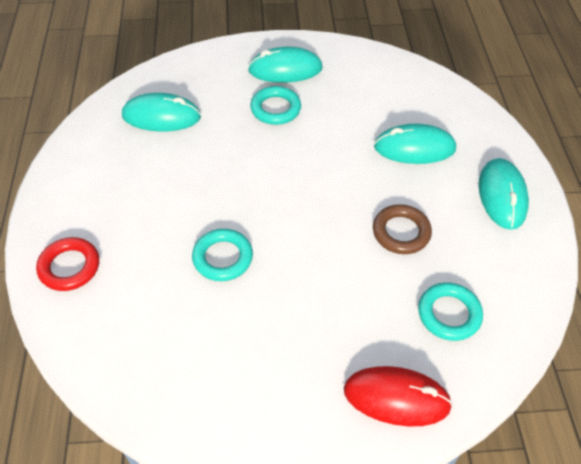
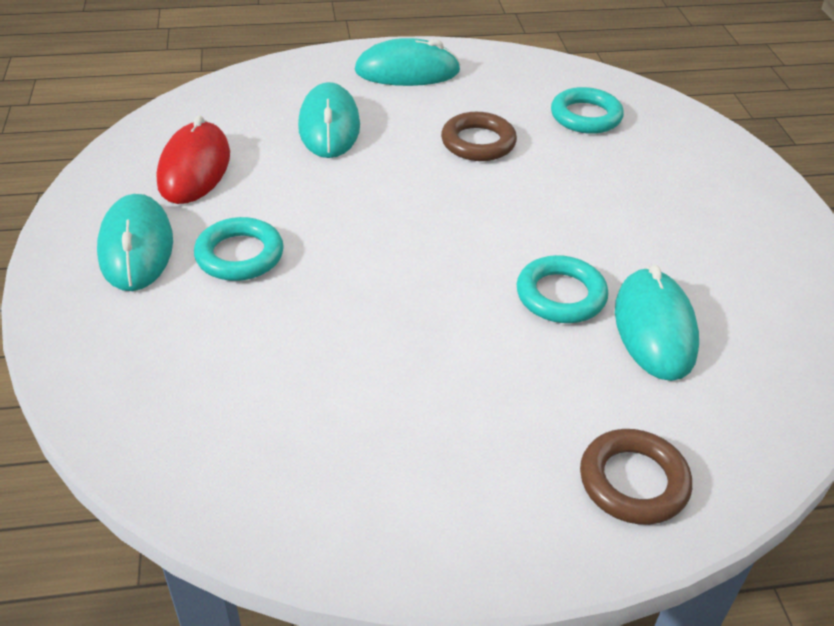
camera: 95 degrees left, 10 degrees down
(69, 267) = (633, 482): red ring -> brown ring
(161, 116) = (250, 404): turquoise mouse -> turquoise mouse (654, 328)
(396, 398) = (703, 154): red mouse -> red mouse (194, 168)

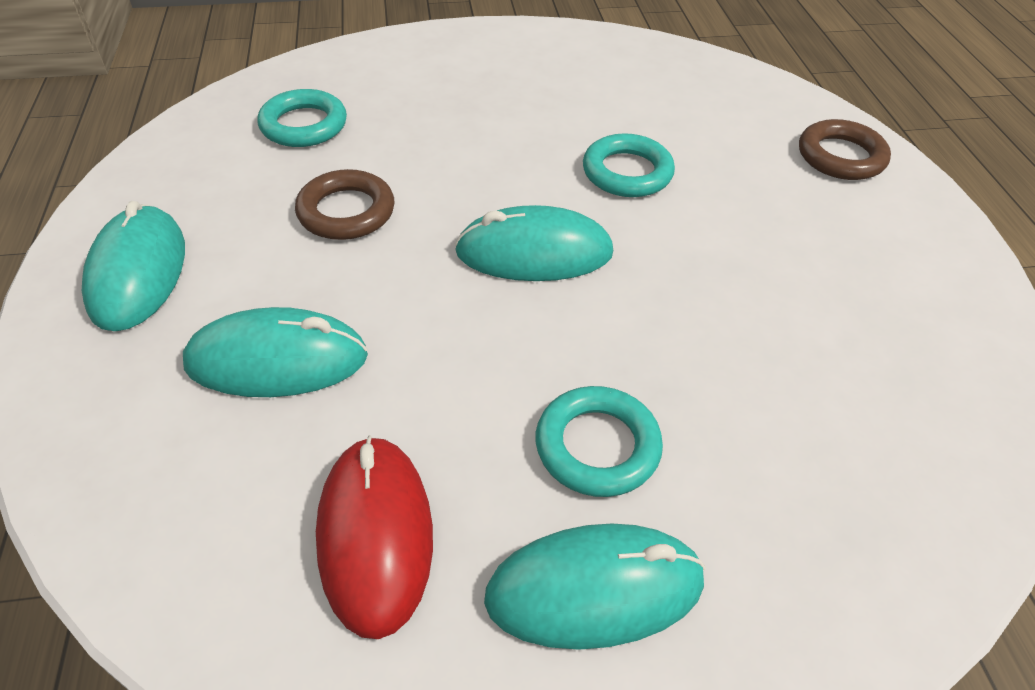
camera: 90 degrees left, 5 degrees up
(194, 168) = (375, 535): red mouse -> red mouse turned 75 degrees clockwise
(654, 328) = (661, 124): turquoise mouse -> turquoise mouse (534, 253)

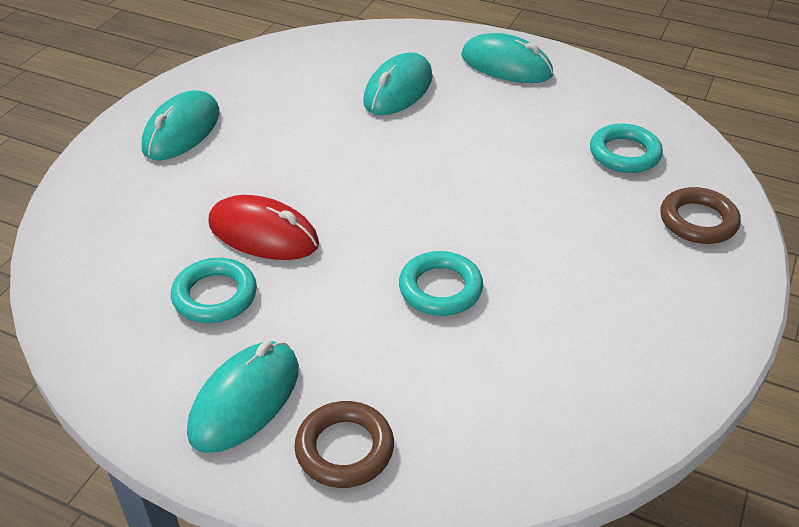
camera: 125 degrees right, 5 degrees down
(346, 212) = (504, 143): brown ring -> brown ring (698, 221)
(375, 535) = (272, 89): red mouse -> red mouse (263, 234)
(534, 253) = (395, 202): turquoise mouse -> turquoise mouse (245, 400)
(597, 446) = (240, 162): turquoise ring -> turquoise ring (215, 296)

